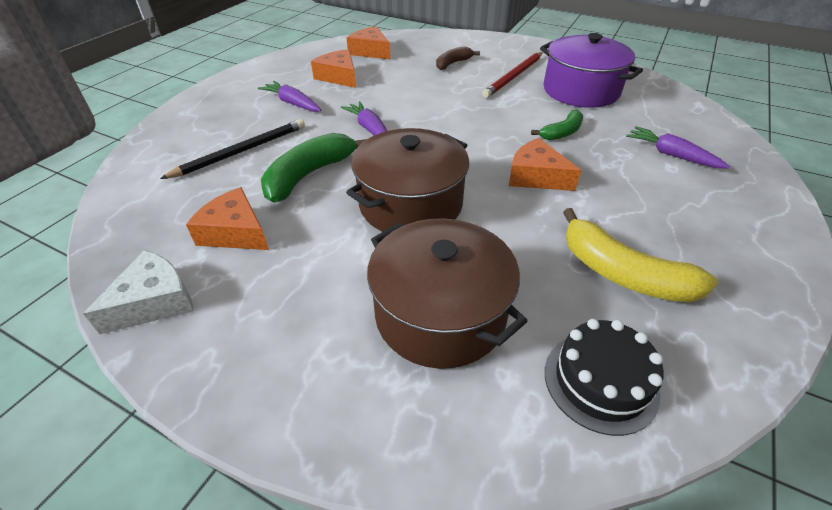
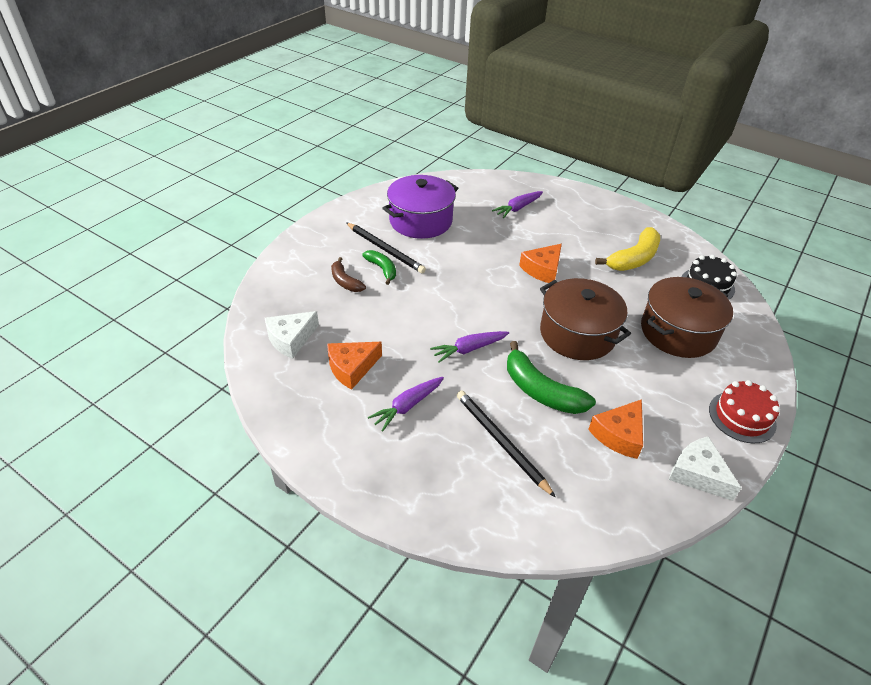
camera: 85 degrees left, 0 degrees up
(245, 376) = (742, 417): none -> red cake
(370, 51) = (291, 339): orange cheese -> white cheese
(514, 76) = (385, 249): red pencil -> black pencil
(562, 132) = (485, 245): green banana -> green banana (382, 269)

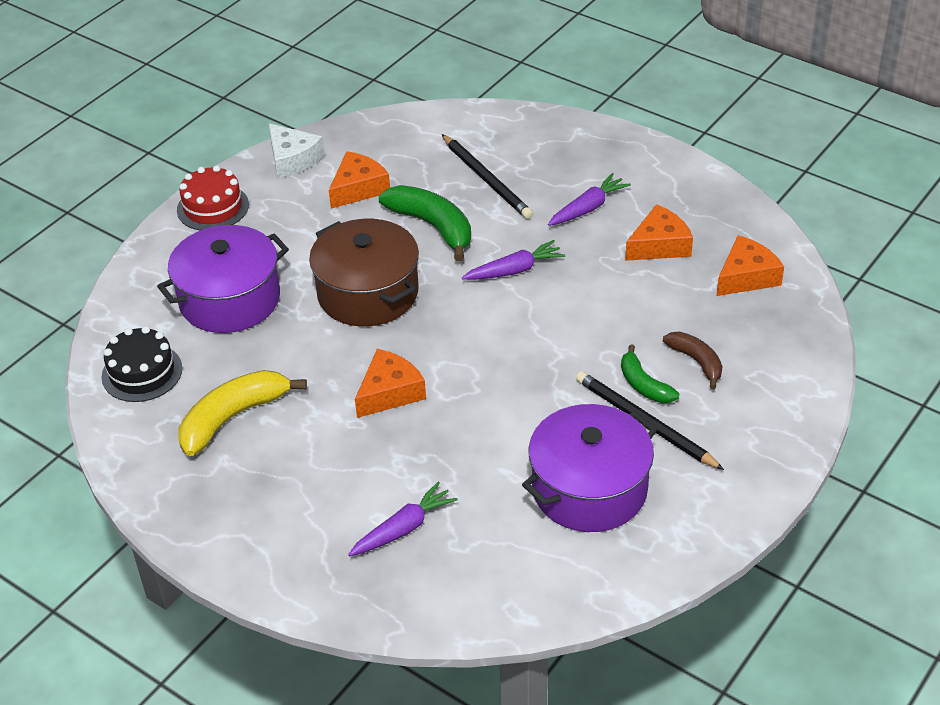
camera: 175 degrees left, 0 degrees up
(291, 339) = (746, 276): white cheese -> orange cheese
(678, 332) = (230, 299): brown pot -> purple pot

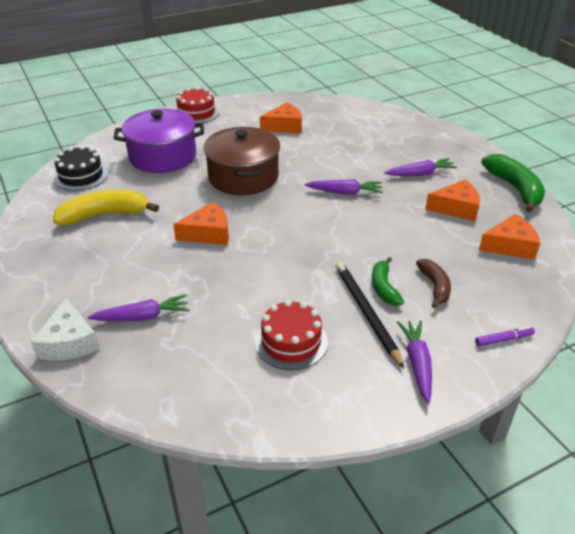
camera: 25 degrees right, 5 degrees down
(292, 159) = (260, 104): white cheese -> white cheese (69, 342)
(433, 226) = (312, 156): green banana -> green banana (515, 188)
(487, 179) = (365, 142): black pencil -> none
(589, 489) = (291, 342): purple pot -> red cake
(731, 459) = (417, 363): none -> purple carrot
(799, 397) = (503, 339): none -> purple marker

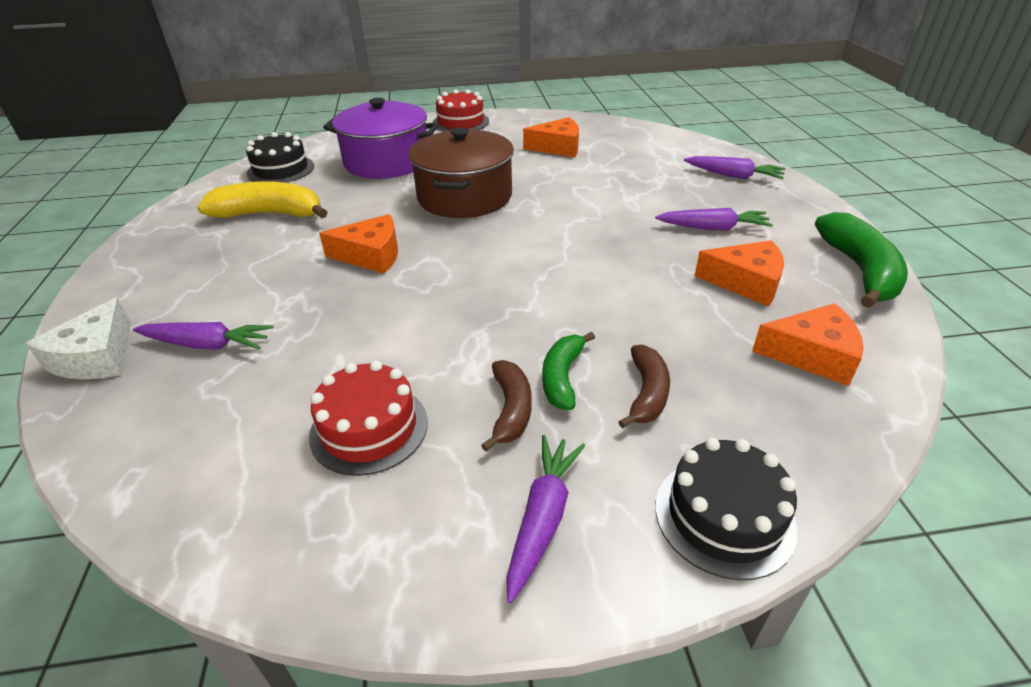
camera: 20 degrees right, 0 degrees up
(345, 192) = (587, 235): purple carrot -> purple carrot (733, 176)
(366, 313) = (511, 410): black pencil -> brown banana
(503, 339) = (724, 516): purple marker -> black cake

